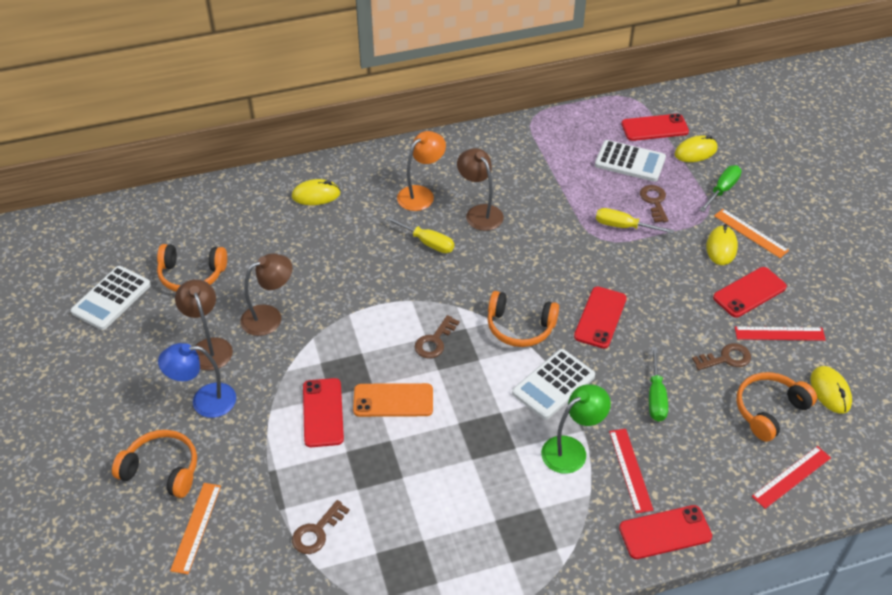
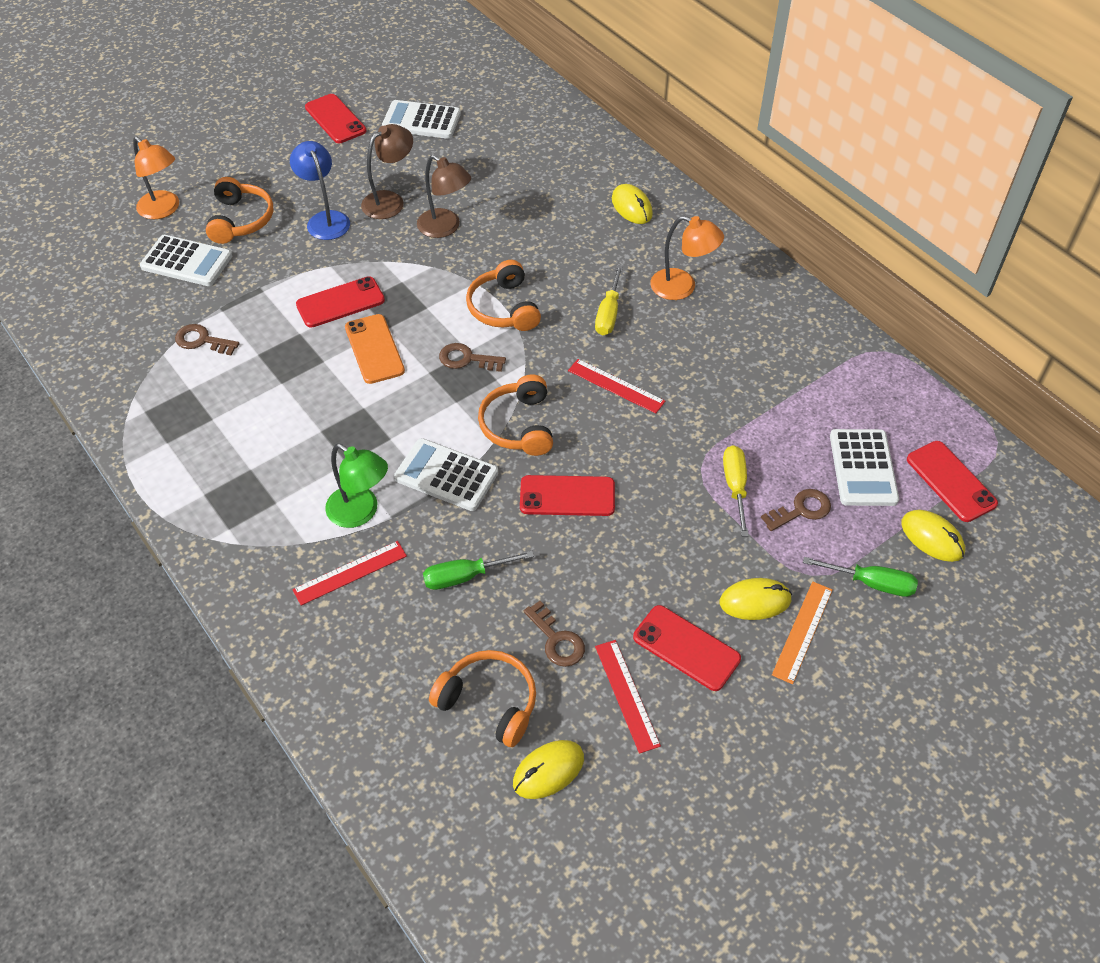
camera: 70 degrees right, 5 degrees up
(103, 536) = (164, 210): none -> orange lamp
(191, 275) = (474, 159): orange headphones -> orange headphones (504, 308)
(196, 527) = (187, 261): orange ruler -> white calculator
(480, 212) = (681, 345): brown lamp -> none
(665, 532) = (274, 622): red phone -> red phone (335, 119)
(791, 477) = (391, 742): red ruler -> red ruler (616, 386)

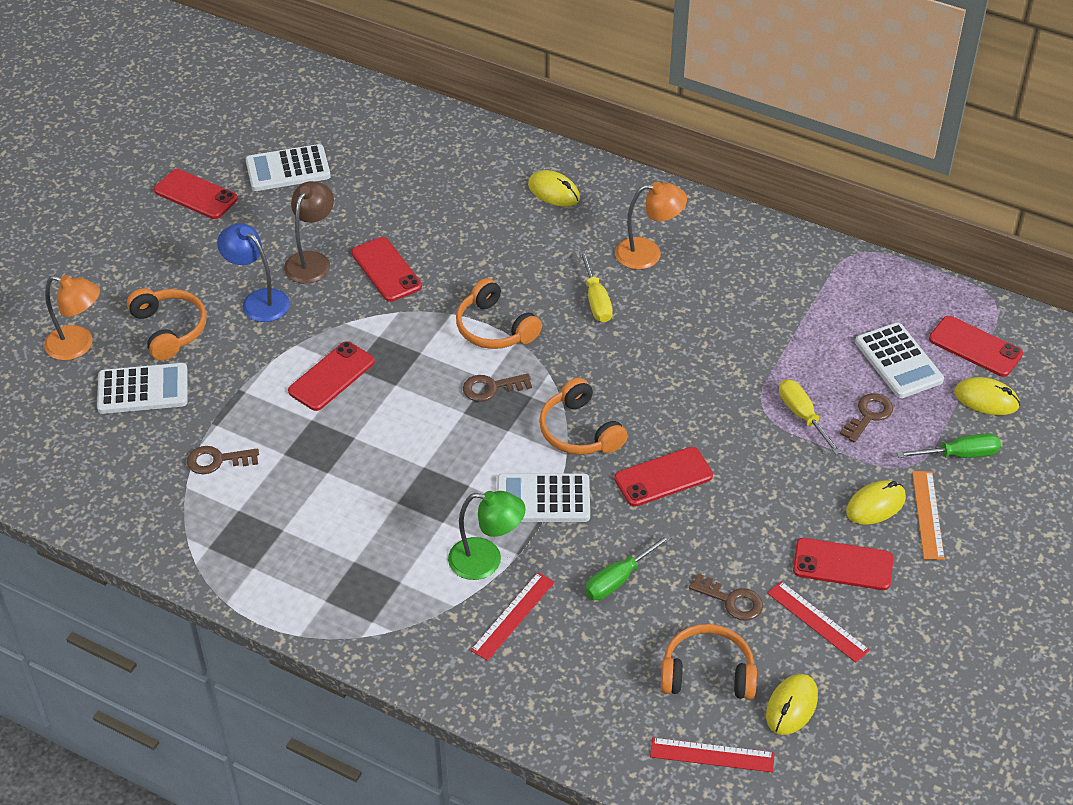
camera: 25 degrees left, 5 degrees down
(374, 349) = (396, 409): orange phone -> none
(445, 228) = (386, 270): brown lamp -> red phone
(616, 386) = (644, 364): red ruler -> red ruler (712, 755)

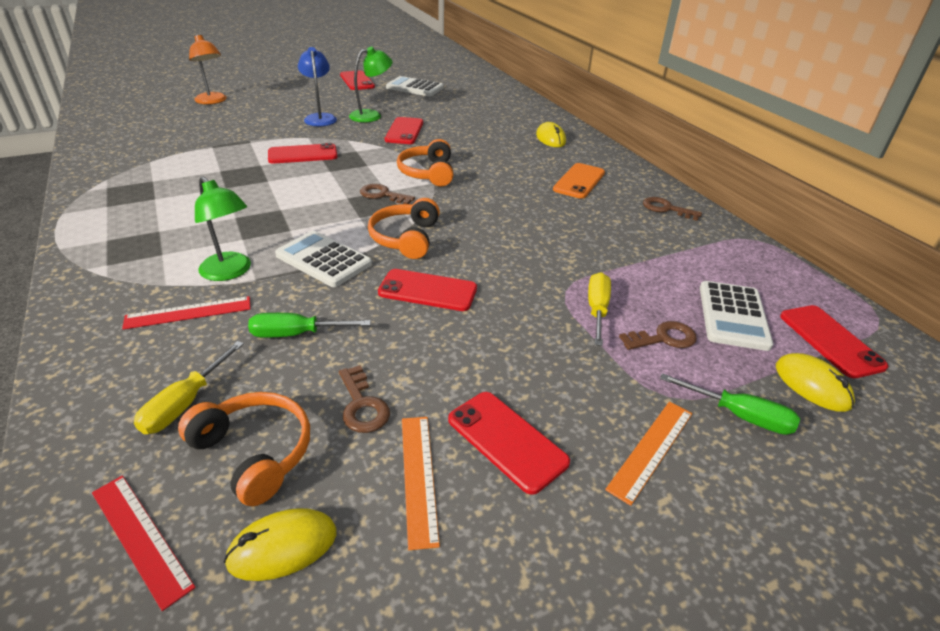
camera: 35 degrees right, 10 degrees down
(143, 389) = (208, 123): white calculator -> none
(169, 329) = (261, 111): orange headphones -> none
(217, 460) = (185, 159): brown key -> brown key (666, 209)
(312, 261) = (371, 115): brown lamp -> green lamp
(596, 300) = (512, 186): yellow screwdriver -> yellow screwdriver (185, 403)
(648, 253) = (579, 181): orange lamp -> orange phone
(818, 621) = (419, 477): red ruler -> orange ruler
(875, 505) = (599, 409): yellow mouse -> none

